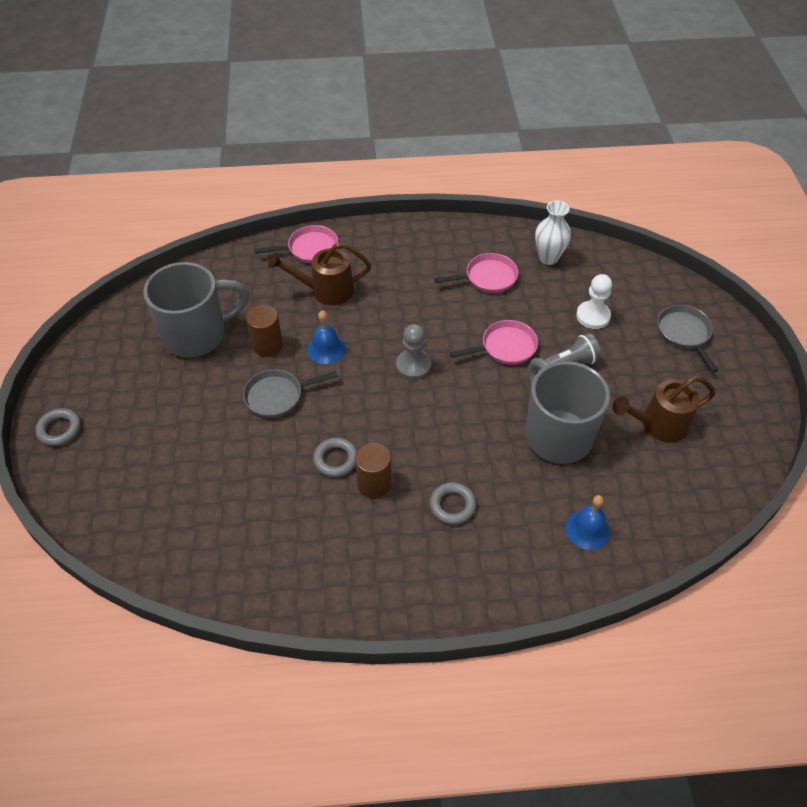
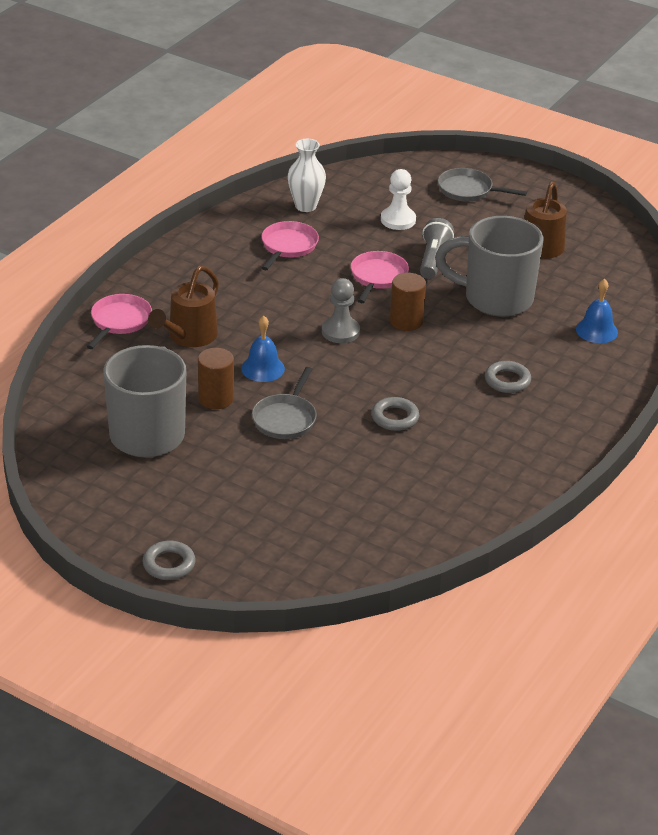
camera: 55 degrees left, 15 degrees down
(374, 484) = (442, 409): brown cylinder -> brown cylinder (406, 321)

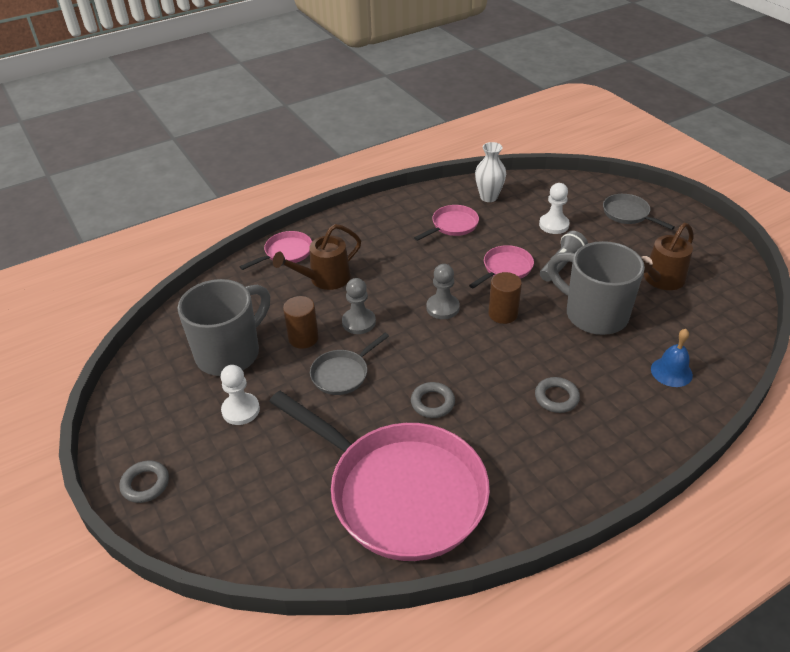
camera: 30 degrees right, 5 degrees up
(208, 478) = (241, 410): none -> white pawn
(263, 368) = (358, 322): blue bell -> grey pawn
(419, 495) = (399, 492): none -> pink pan

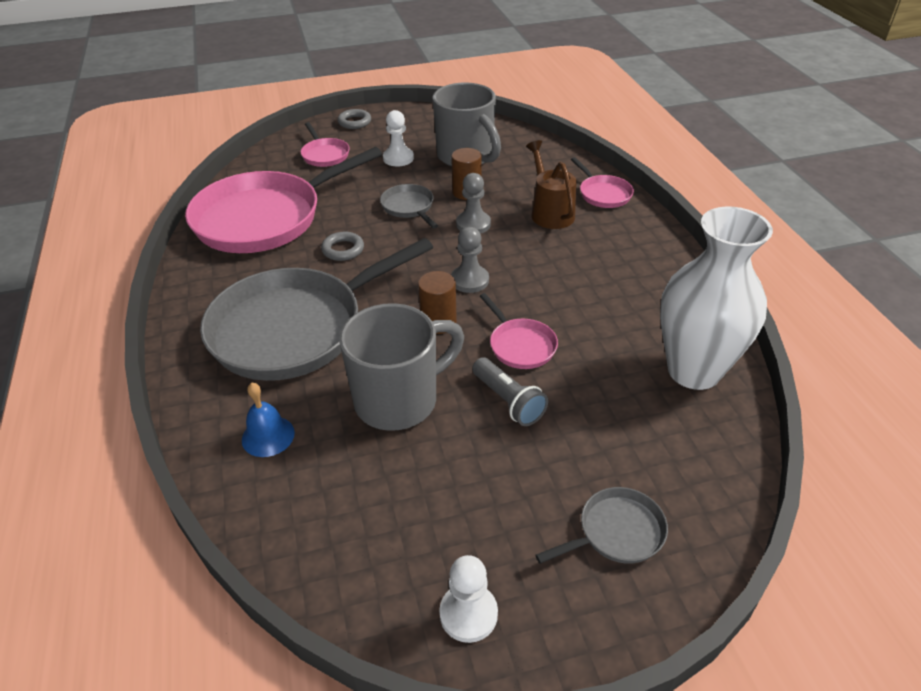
camera: 105 degrees right, 0 degrees up
(452, 225) = (627, 319): pink pan -> pink pan (324, 155)
(488, 197) = (694, 370): white vase -> white vase, size x1.96
(554, 225) = (606, 422): white pawn -> white pawn (468, 614)
(556, 397) = (296, 328): grey ring -> grey pan
(660, 280) = (433, 501): brown watering can -> none

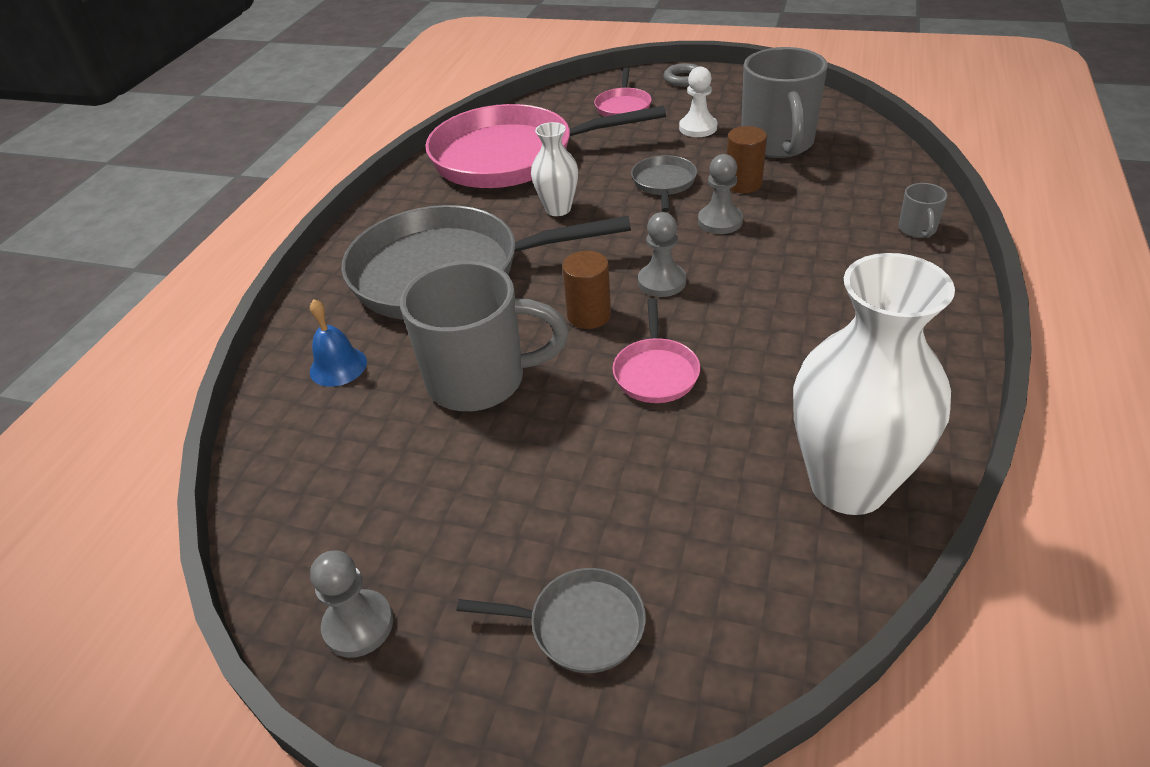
camera: 35 degrees right, 0 degrees up
(343, 249) = (558, 209): grey ring -> white vase
(468, 614) = (358, 625): white pawn -> grey pawn
(508, 401) = (589, 427): grey flashlight -> none
(549, 212) = (826, 232): brown watering can -> none
(603, 194) = (917, 230): pink pan -> grey mug

